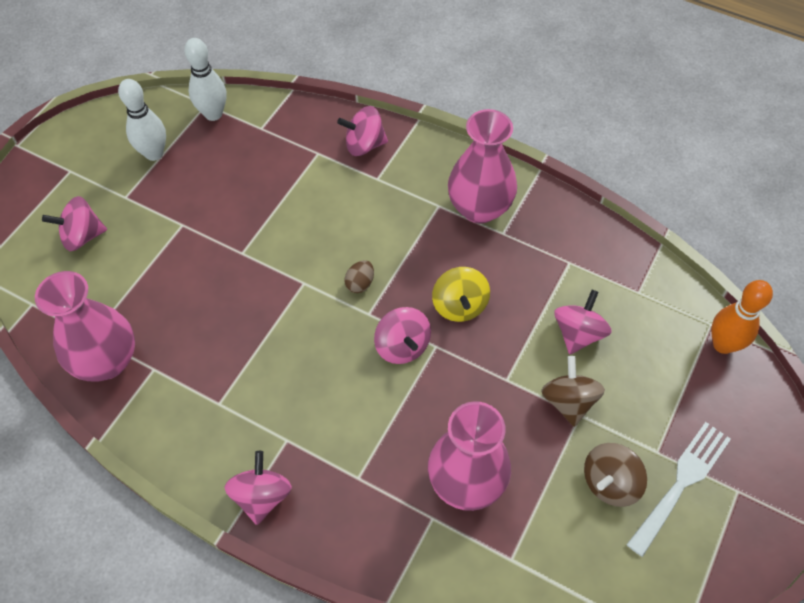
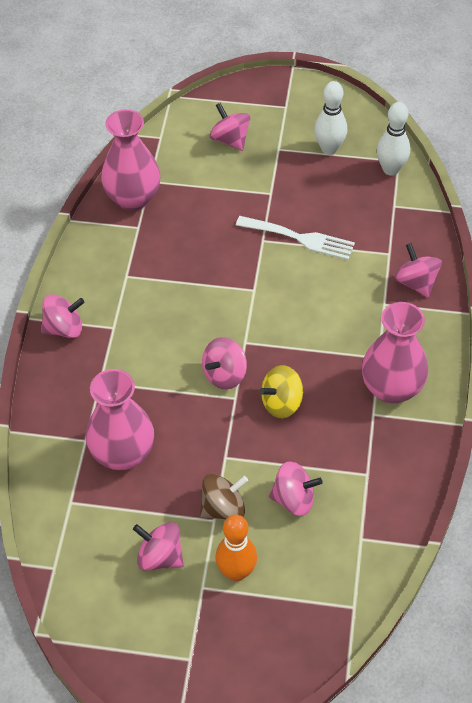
camera: 70 degrees right, 5 degrees down
(360, 283) = (270, 327): brown egg -> none
(610, 482) = (160, 557): brown spinning top -> pink spinning top
(681, 482) = (180, 612): white fork -> white fork (300, 238)
(723, 344) = (335, 621): orange bowling pin -> orange bowling pin (236, 572)

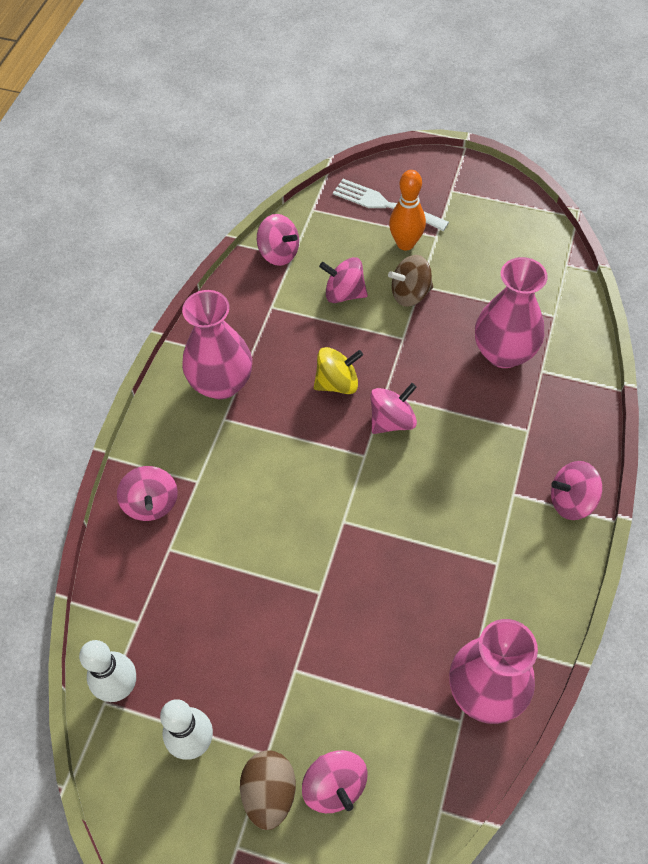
camera: 170 degrees left, 5 degrees up
(160, 557) = (471, 262): pink spinning top -> pink spinning top (279, 253)
(271, 131) = (269, 793): none -> brown egg
(300, 238) = (271, 588): white fork -> white fork (385, 205)

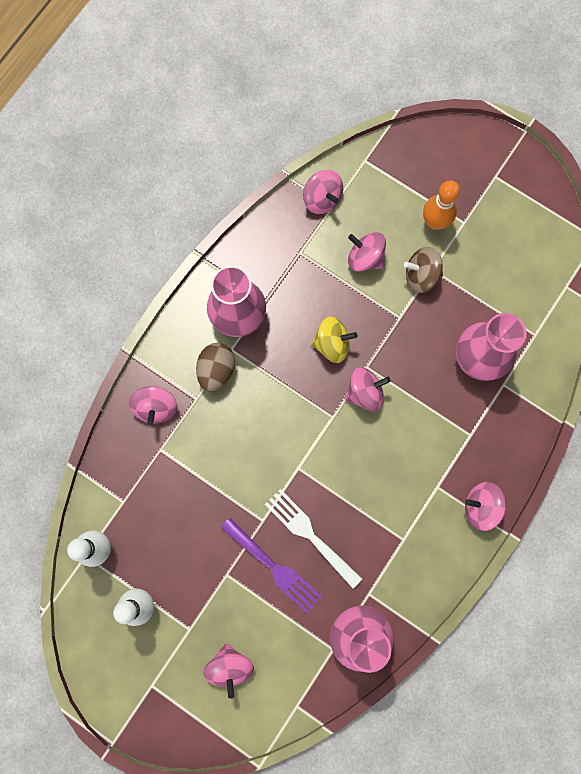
camera: 15 degrees right, 20 degrees up
(269, 793) = (184, 657): brown egg -> brown egg (216, 370)
(352, 643) = (274, 567): none -> purple fork
(385, 205) = (431, 174): white fork -> white fork (310, 535)

